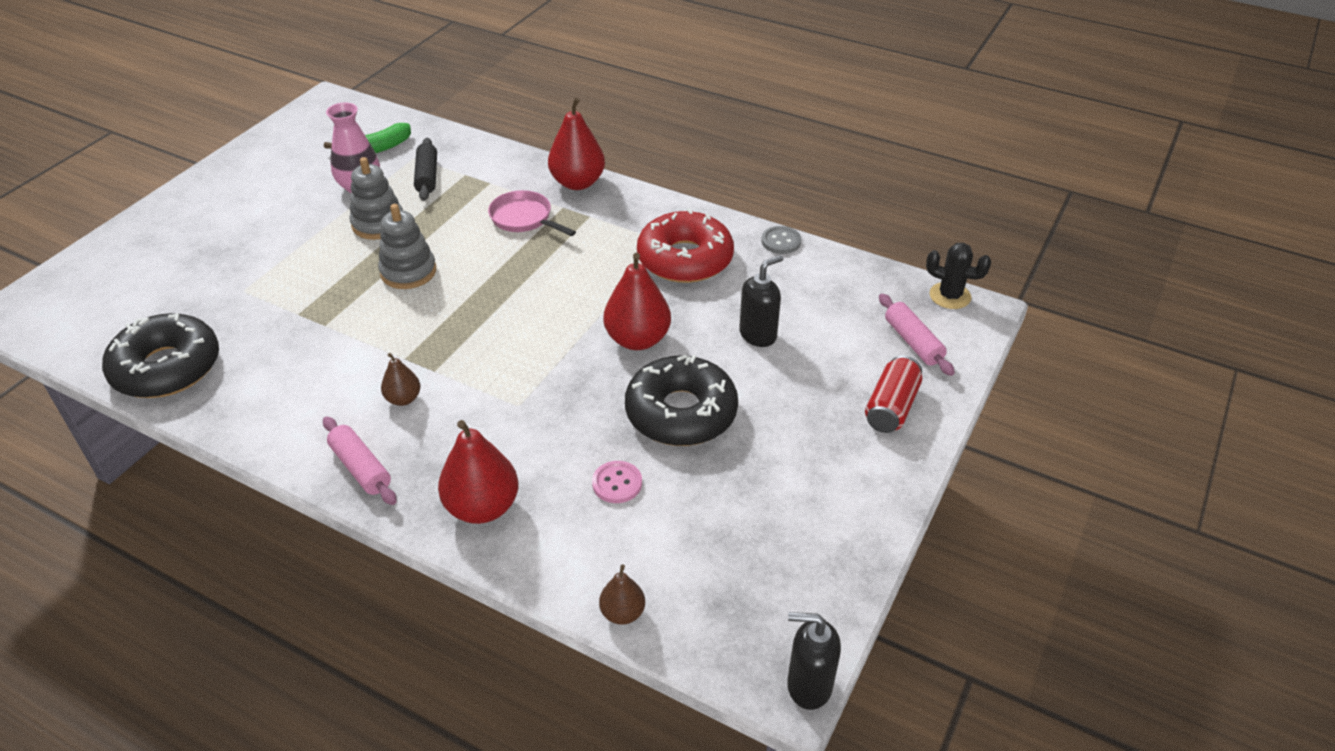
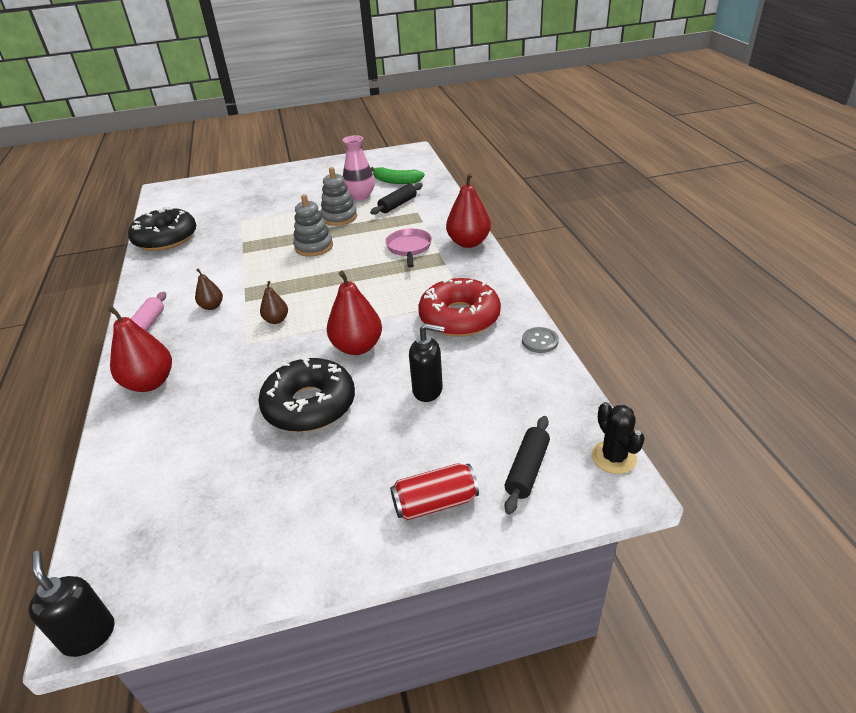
camera: 50 degrees right, 5 degrees down
(617, 483) = (216, 419): pink button -> none
(622, 613) = (101, 492): brown pear -> brown pear (276, 320)
(913, 342) = (527, 470): pink rolling pin -> black rolling pin

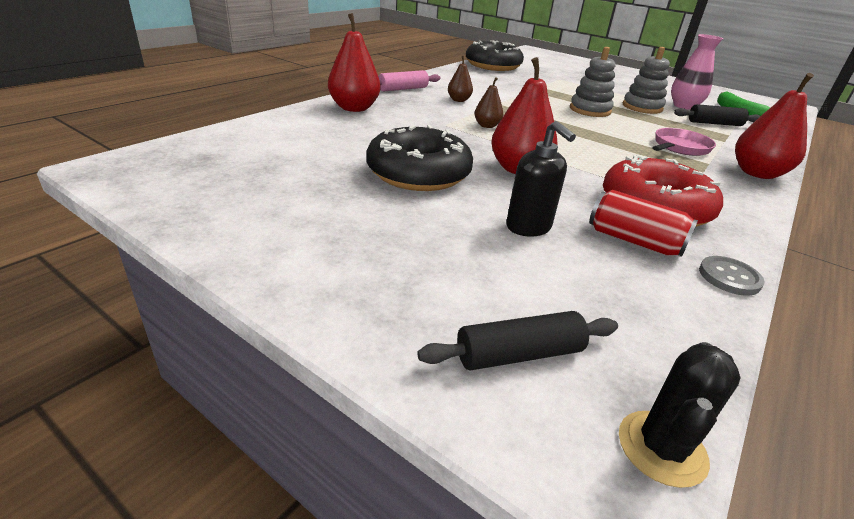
camera: 45 degrees right, 5 degrees down
(89, 635) = (90, 175): black soap dispenser -> none
(435, 503) = (383, 295): red can -> red can (634, 241)

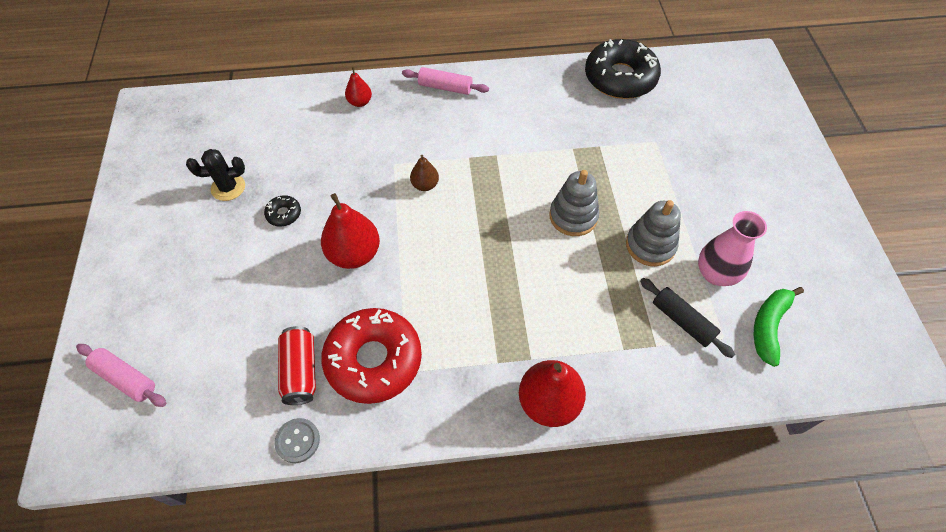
camera: 50 degrees right, 25 degrees up
(354, 108) = (360, 102): red pear -> red pear, size x0.54
(418, 173) = (284, 214): black donut -> black donut, size x0.42
(459, 100) = (466, 131): brown pear -> none
(519, 354) = (125, 378): black rolling pin -> pink rolling pin
(529, 227) = (263, 311): black soap dispenser -> none
(662, 448) = (100, 462): black cactus -> black cactus (228, 187)
(679, 147) = (549, 323): pink pan -> none

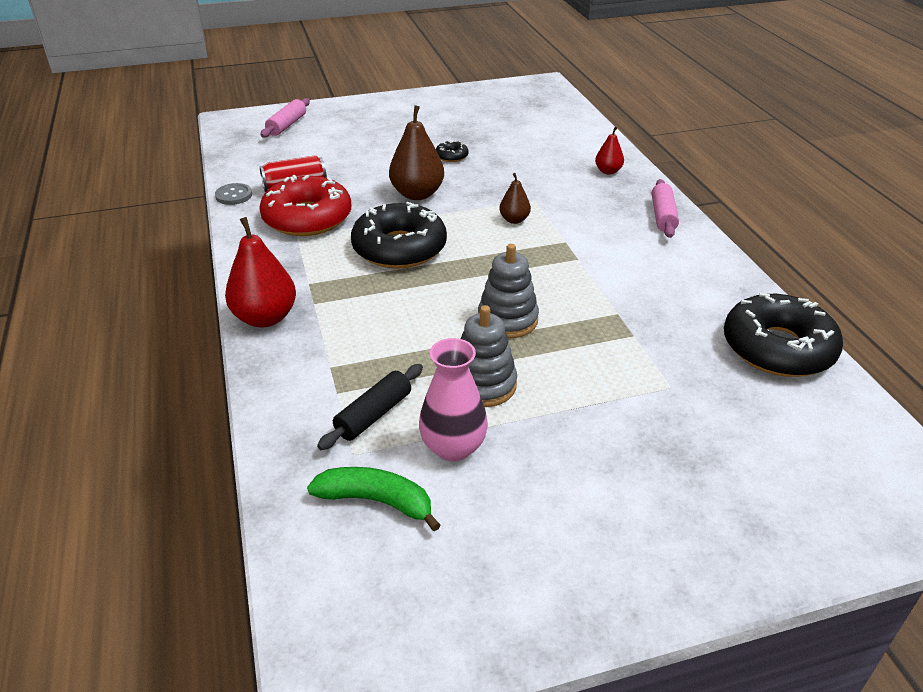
camera: 80 degrees right, 20 degrees down
(228, 187) = (471, 129): black cactus -> none
(354, 254) = (417, 194): red pear -> brown pear
(452, 280) = (399, 248): none -> black donut

